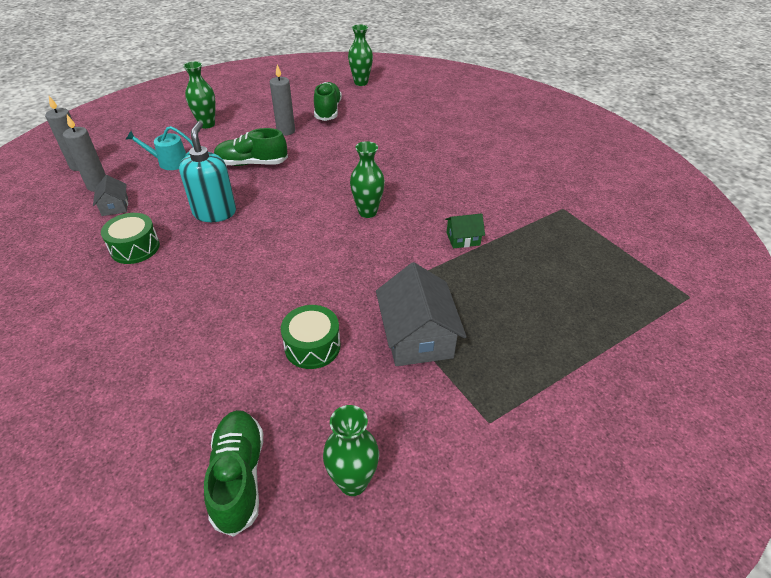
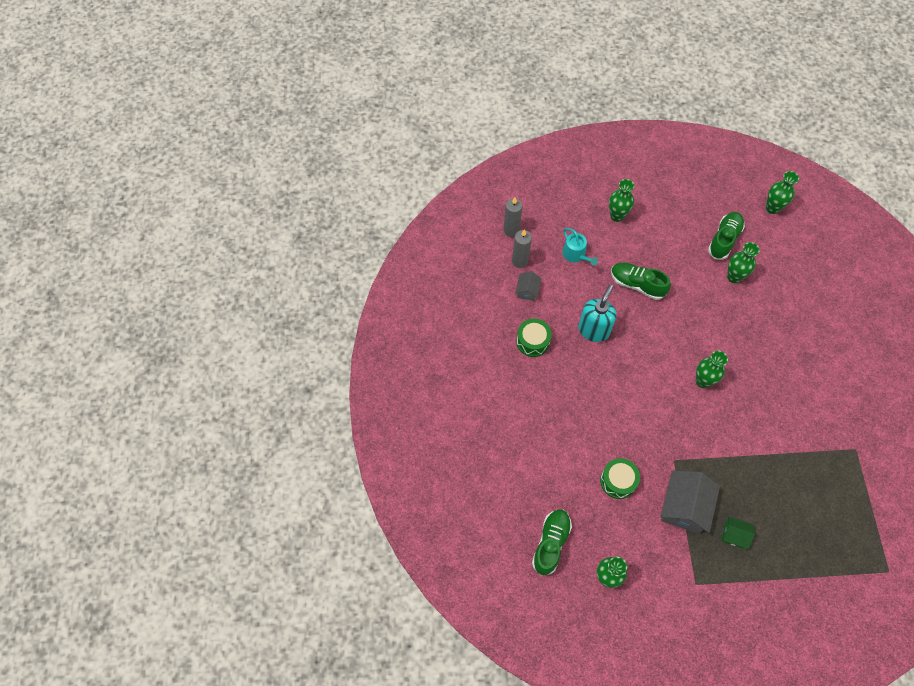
camera: 30 degrees right, 20 degrees up
(169, 162) = (575, 255): turquoise watering can -> turquoise watering can turned 150 degrees counterclockwise
(286, 131) = (677, 253): grey candle -> none
(352, 130) = (734, 277): none -> green vase
(463, 239) = (759, 441): green house -> green house (734, 535)

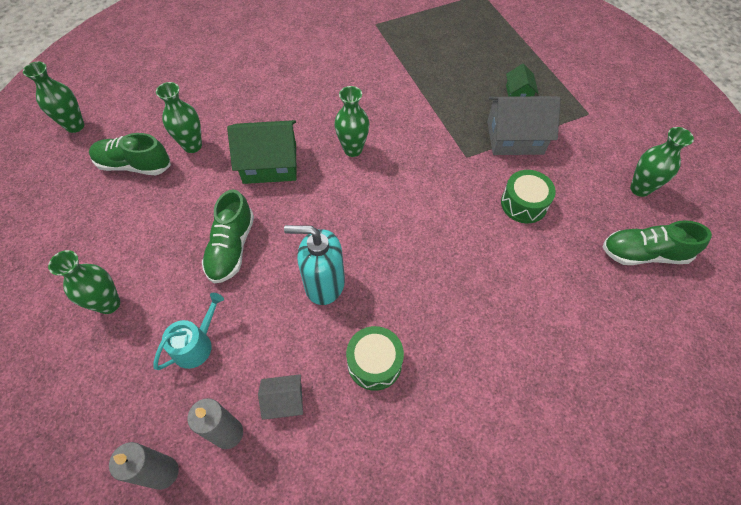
camera: 110 degrees left, 5 degrees down
(703, 322) = (270, 164): none -> green house

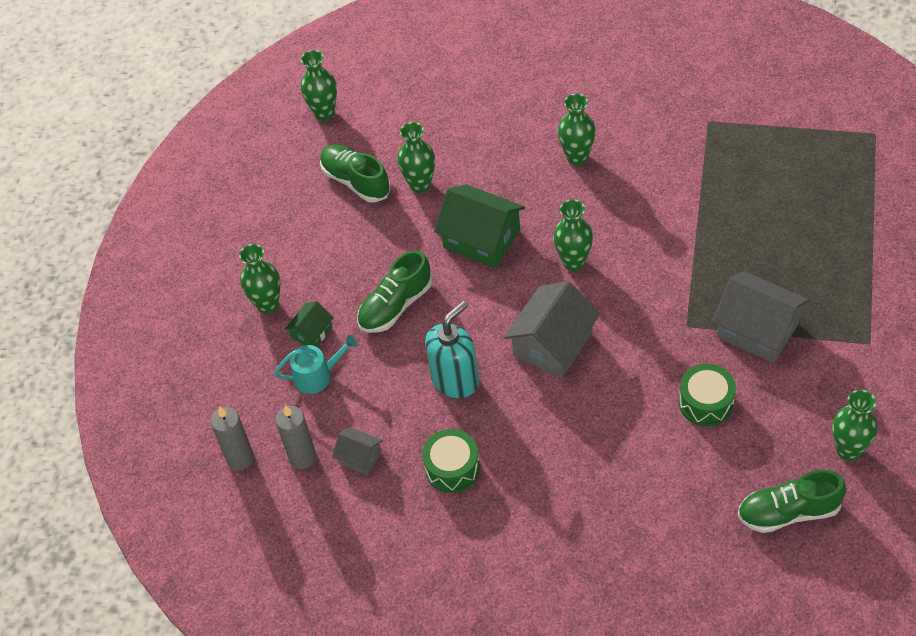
camera: 40 degrees right, 5 degrees down
(303, 79) = (577, 157): none -> green vase
(324, 284) = (455, 380): turquoise soap dispenser -> turquoise soap dispenser turned 90 degrees clockwise
(381, 216) = (552, 344): none -> grey house
(518, 94) = (806, 282): green house -> green house (312, 332)
(644, 253) = (788, 512): green shoe -> green shoe turned 45 degrees counterclockwise

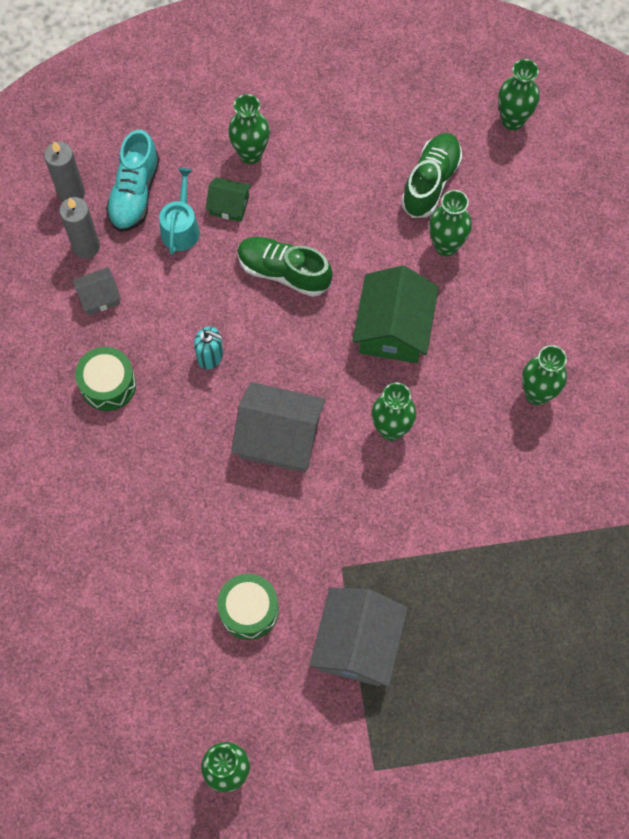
camera: 65 degrees right, 15 degrees up
(265, 405) = (134, 193): none -> turquoise shoe
(317, 375) = (181, 228): turquoise watering can -> turquoise watering can turned 135 degrees counterclockwise
(360, 457) = (99, 297): grey house -> grey house turned 60 degrees clockwise
(455, 380) = (210, 356): turquoise soap dispenser -> turquoise soap dispenser, size x0.57
(788, 512) = (137, 723): green shoe -> none

